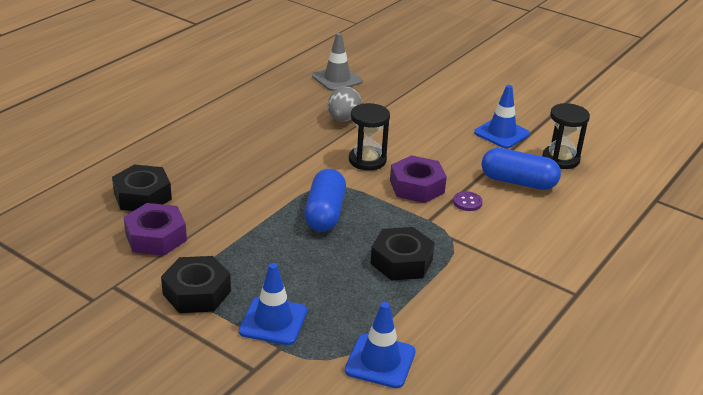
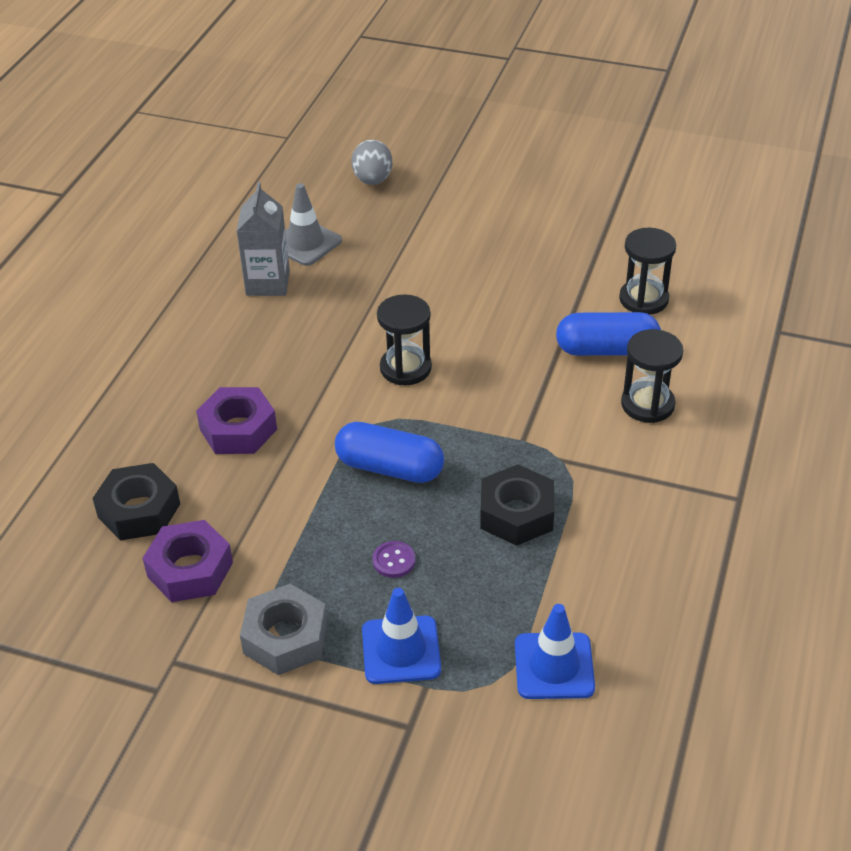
camera: 15 degrees left, 10 degrees up
(197, 292) = (285, 637): black nut -> grey nut
(299, 94) = (268, 283): none -> grey carton
(325, 213) = (389, 468): blue capsule -> blue capsule turned 60 degrees counterclockwise
(343, 119) = (344, 309): grey egg -> grey egg (372, 180)
(417, 186) = (486, 392): purple nut -> purple nut (238, 429)
(467, 202) = (558, 399): purple button -> purple button (394, 561)
(501, 133) = (555, 278): blue traffic cone -> none
(533, 220) = (647, 404): none -> black hourglass

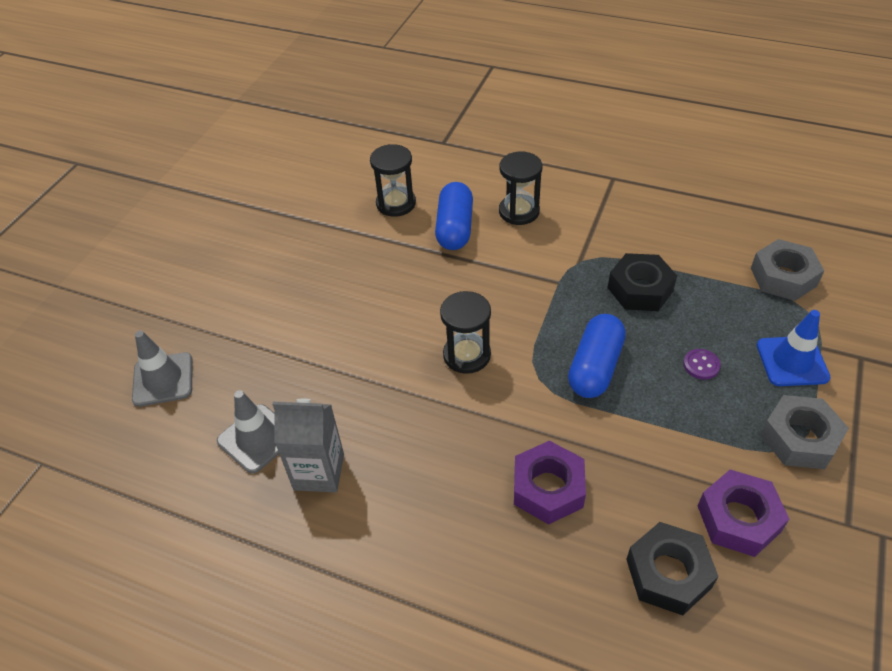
camera: 85 degrees left, 5 degrees up
(372, 180) = (163, 379): grey egg -> grey traffic cone
(554, 666) = (783, 277): blue traffic cone -> grey nut

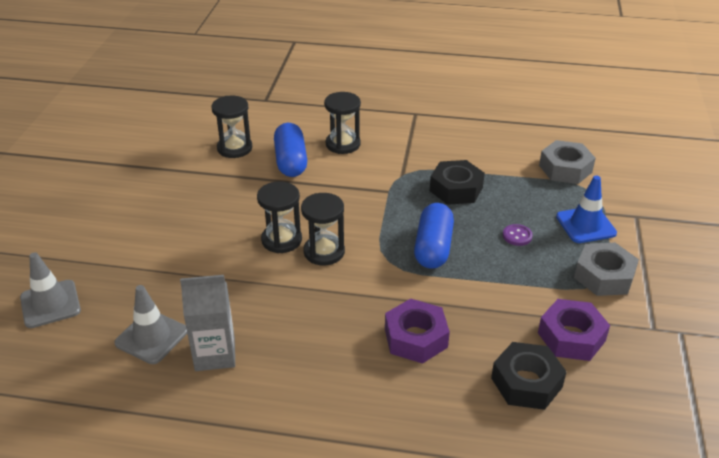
camera: 15 degrees left, 10 degrees down
(422, 332) = (281, 240): none -> black hourglass

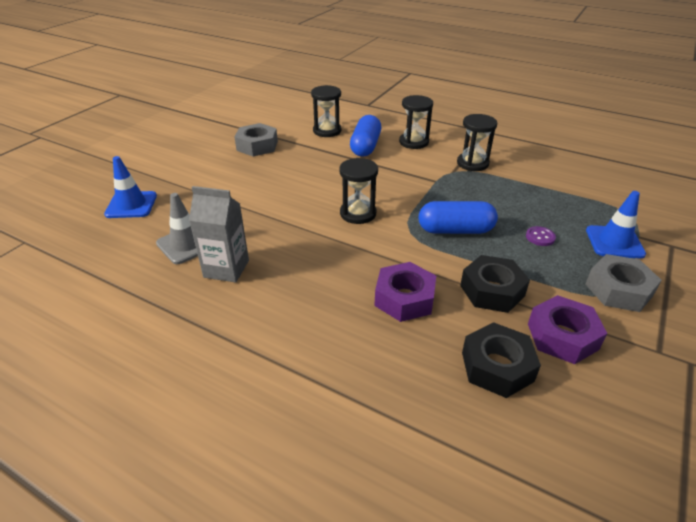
camera: 20 degrees right, 0 degrees up
(50, 304) = (131, 205): grey traffic cone -> blue traffic cone
(281, 240) = (328, 198): black hourglass -> black hourglass (472, 163)
(433, 248) = (455, 230): blue capsule -> blue capsule turned 60 degrees clockwise
(456, 189) = (497, 190): black nut -> black nut (492, 290)
(565, 169) = (610, 193): grey nut -> grey nut (257, 146)

